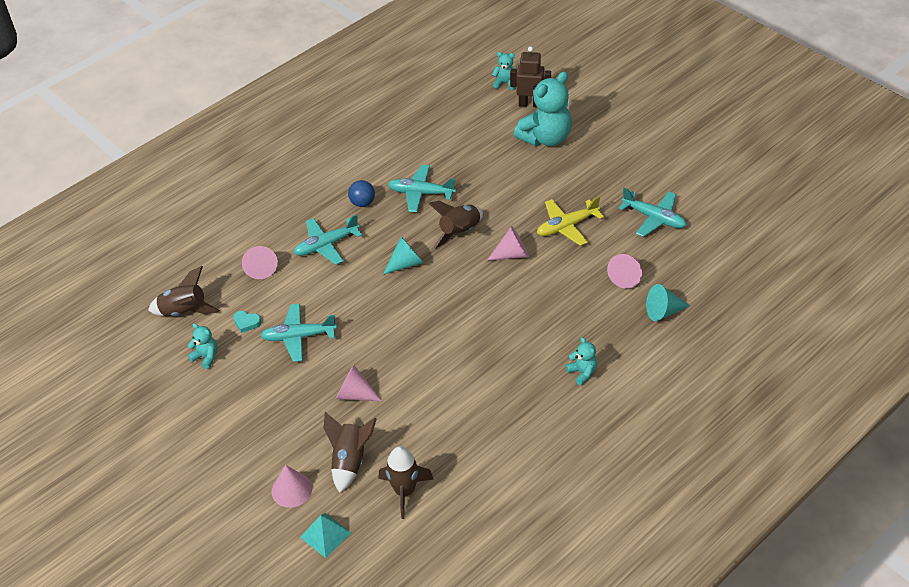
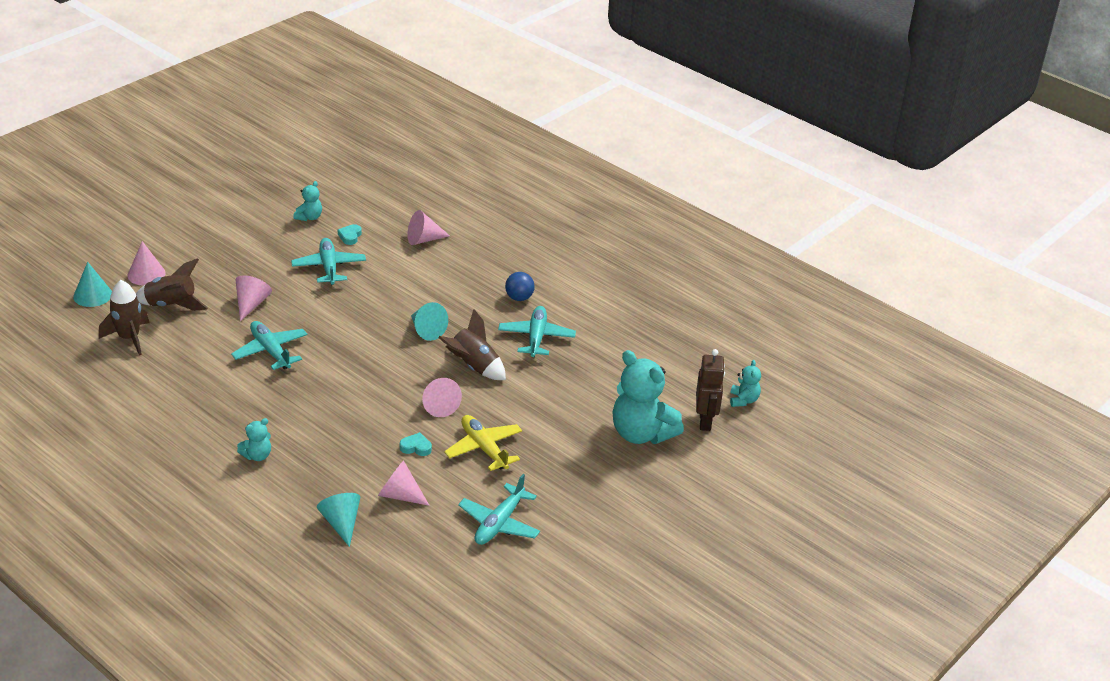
camera: 80 degrees right, 10 degrees down
(185, 311) = (368, 201): brown rocket -> none
(325, 535) = (92, 295): turquoise pyramid -> turquoise cone
(326, 245) = (454, 277): turquoise plane -> turquoise plane (270, 351)
(567, 268) = (416, 447): none -> turquoise heart

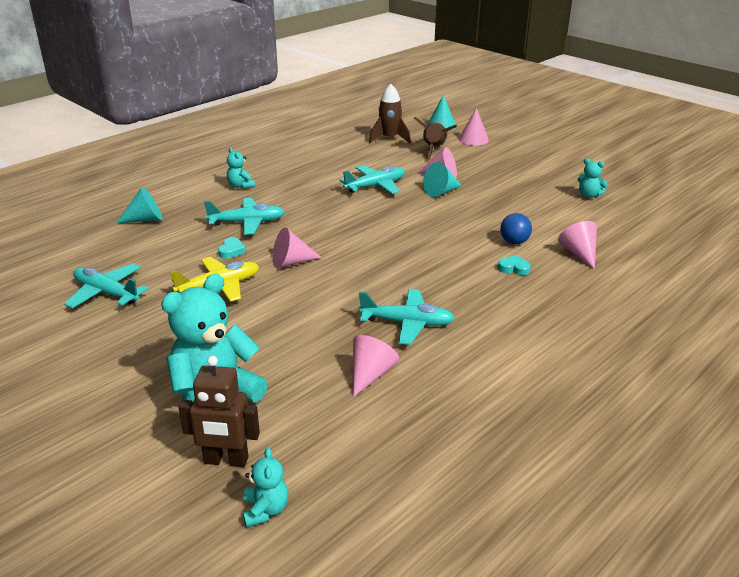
camera: 95 degrees right, 5 degrees down
(329, 267) = (507, 206): turquoise plane -> turquoise plane (247, 222)
(350, 236) = (565, 215): turquoise heart -> turquoise heart (513, 268)
(399, 495) = (169, 243): pink cone -> pink cone (370, 374)
(426, 330) = (413, 255): turquoise cone -> turquoise cone (441, 192)
(473, 366) = (352, 282): brown rocket -> none
(519, 298) = (484, 313): blue ball -> blue ball (514, 242)
(743, 400) = (265, 510): turquoise teddy bear -> turquoise teddy bear turned 105 degrees counterclockwise

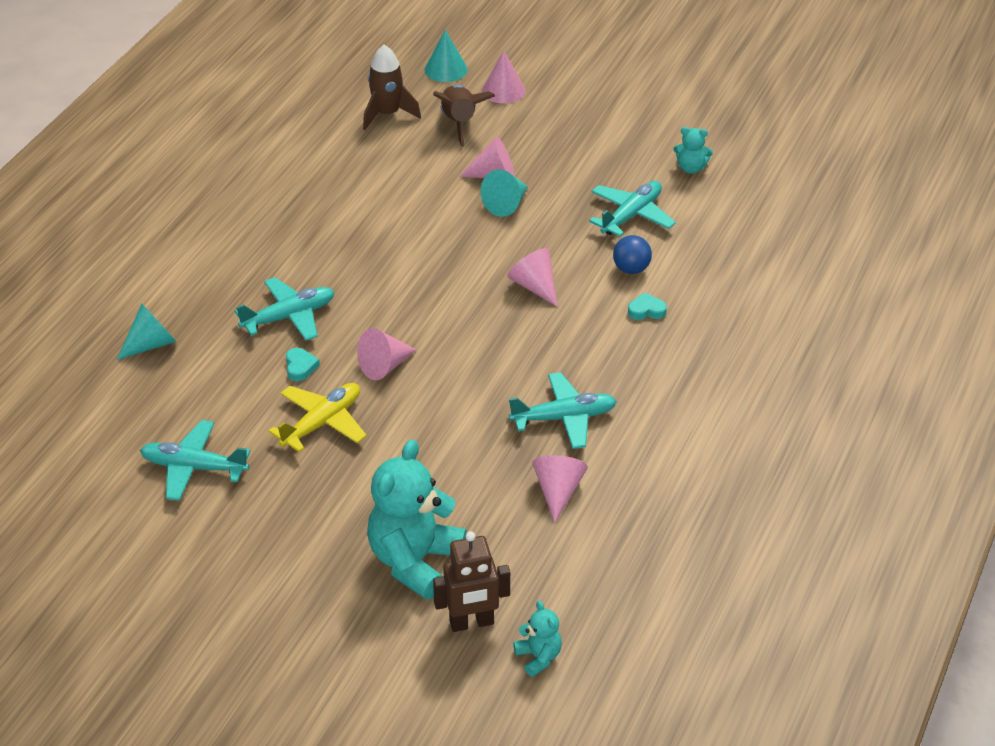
camera: 20 degrees left, 10 degrees up
(240, 186) = (236, 254): turquoise teddy bear -> none
(375, 186) = (417, 213): turquoise plane -> turquoise plane (631, 215)
(579, 253) = (710, 269): pink cone -> pink cone (534, 286)

